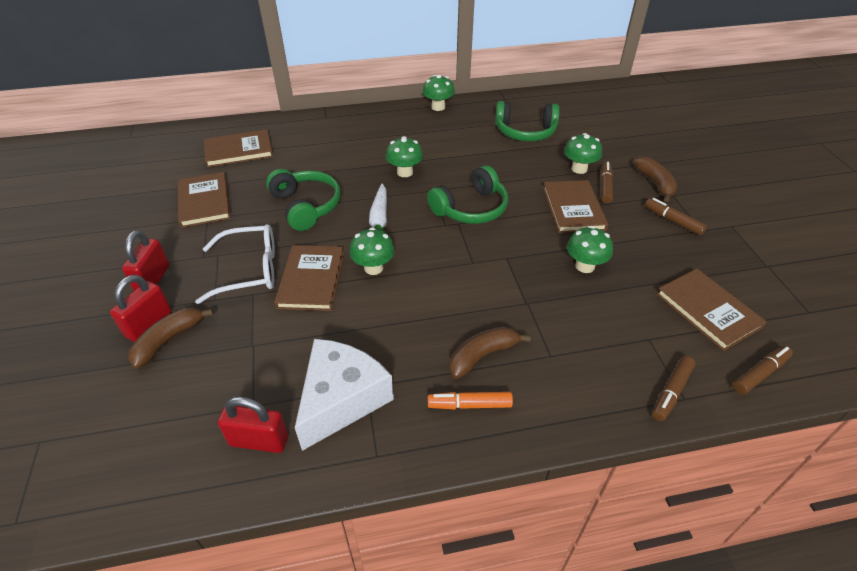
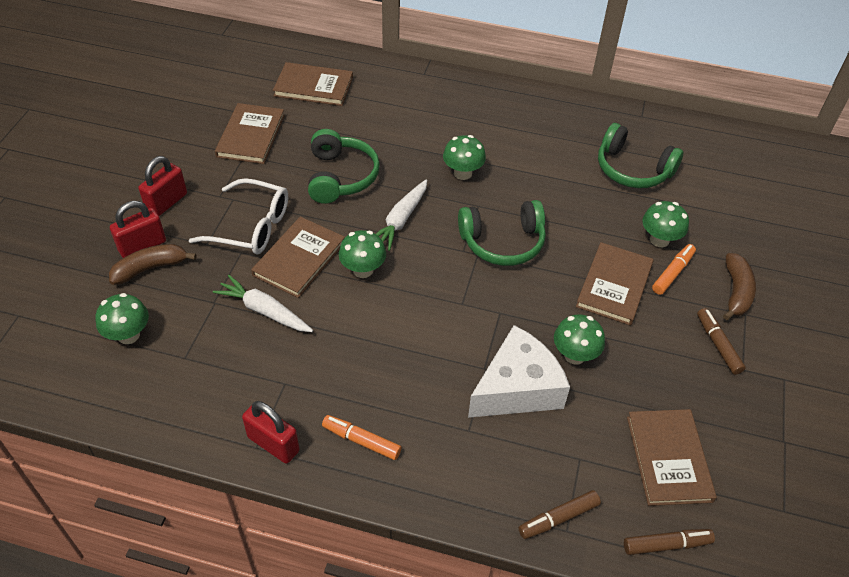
camera: 25 degrees right, 5 degrees up
(259, 441) = (173, 390): red padlock -> red padlock (273, 444)
(306, 333) = (264, 311): none -> white carrot
(341, 399) = (257, 385): white cheese -> white cheese (517, 388)
(438, 107) = (555, 101): green mushroom -> green mushroom (128, 335)
(482, 355) = (405, 401): brown banana -> none
(605, 186) = (672, 273): brown marker -> orange marker

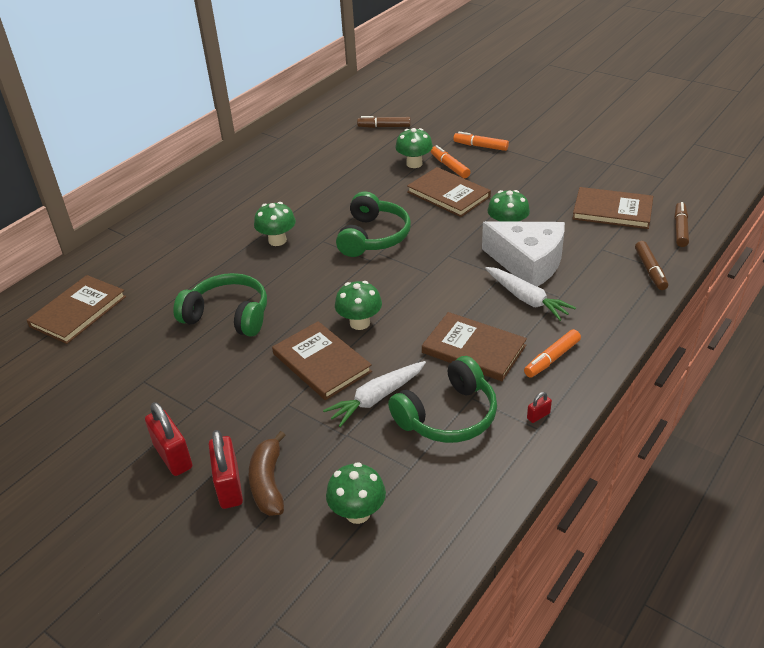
camera: 65 degrees left, 10 degrees down
(251, 136) = (116, 371): brown book -> brown book (473, 349)
(251, 227) = (256, 391): white glasses -> none
(273, 444) = (538, 416): red padlock -> red padlock, size x0.46
(401, 220) = (311, 288): white carrot -> white carrot (527, 299)
(517, 388) = (528, 263): white cheese -> white cheese turned 135 degrees clockwise
(632, 169) = (334, 156): green headphones -> green headphones (448, 415)
(718, 345) = (524, 166): brown marker -> brown marker (384, 127)
(736, 292) = (480, 146): brown banana -> orange marker

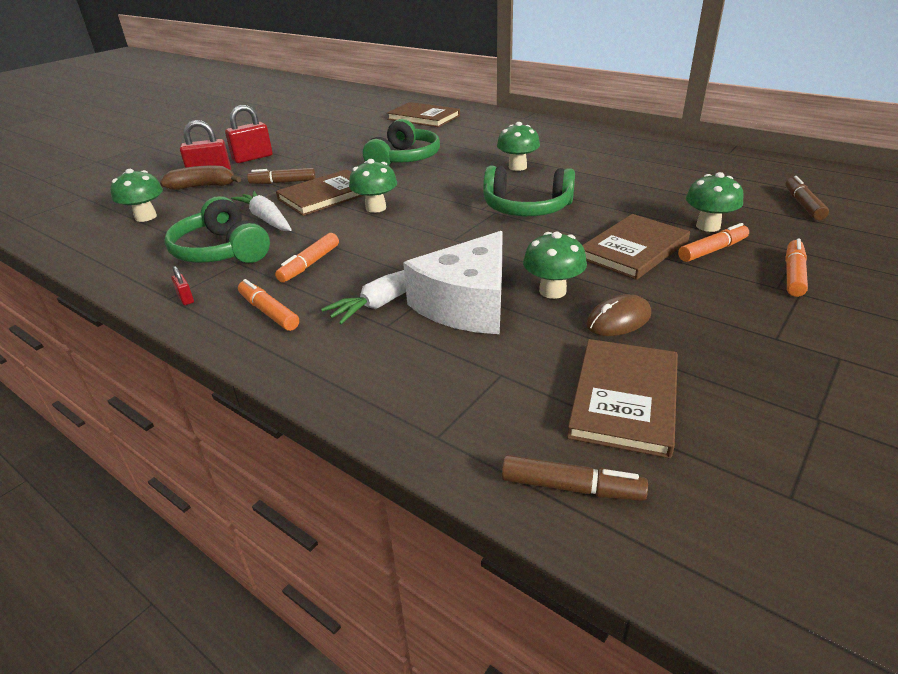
camera: 90 degrees right, 5 degrees down
(473, 349) = (310, 264): brown book -> orange marker
(538, 207) = (618, 320): none -> brown mouse
(650, 270) = (435, 422): brown marker -> brown marker (283, 182)

